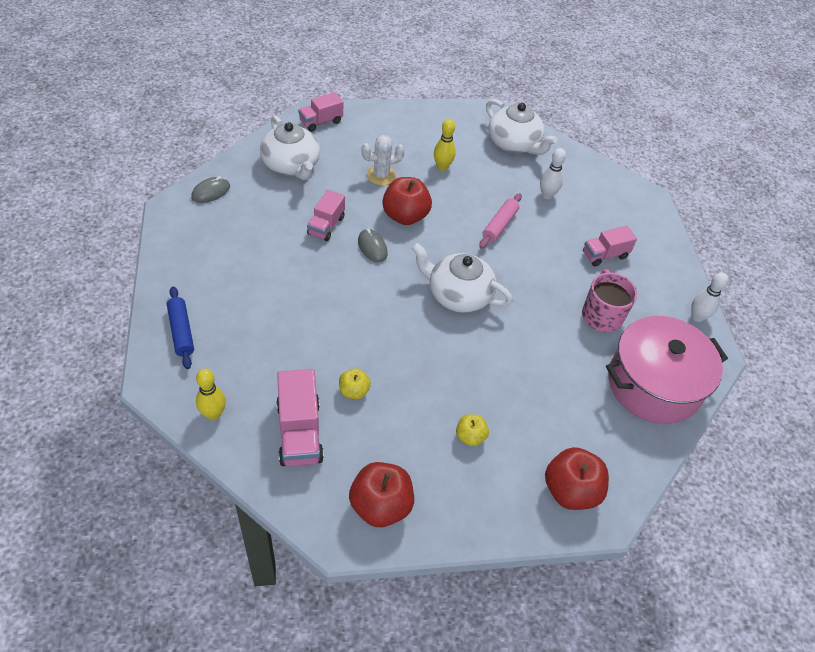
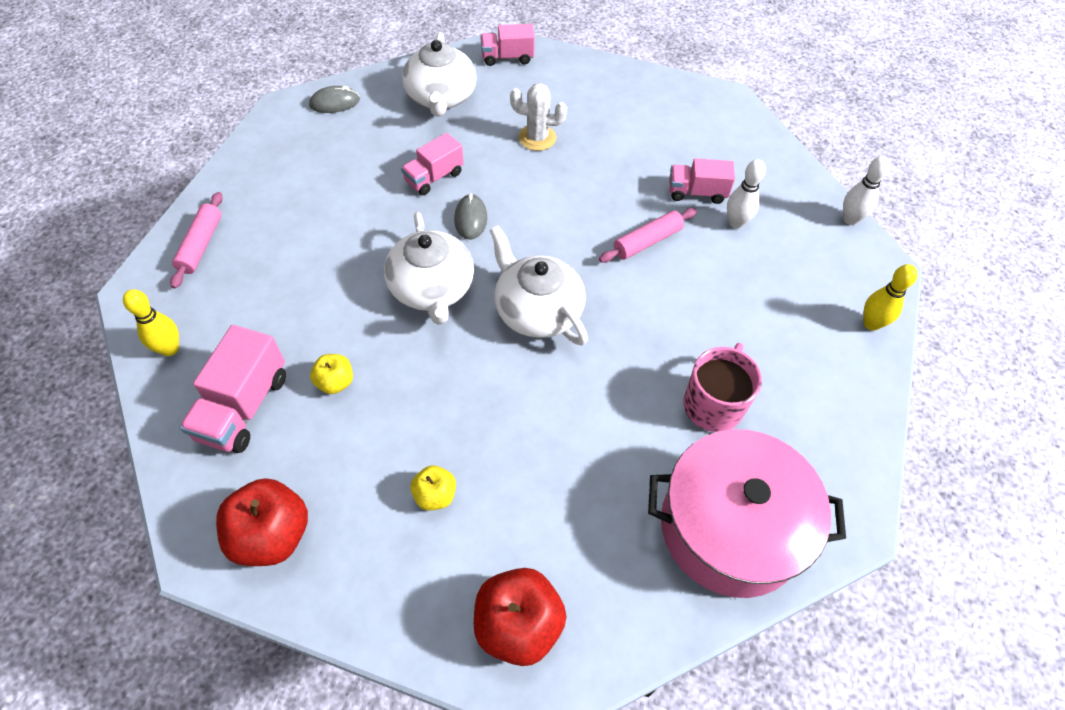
camera: 30 degrees right, 5 degrees up
(181, 331) = (201, 245): blue rolling pin -> pink rolling pin
(405, 216) = (534, 194): red apple -> none
(442, 167) = (619, 148): yellow bowling pin -> yellow bowling pin (871, 324)
(514, 144) = (732, 146): white teapot -> white teapot (432, 289)
(604, 255) = (769, 325): pink truck -> pink truck (696, 192)
(697, 317) = (856, 458): white bowling pin -> white bowling pin (850, 219)

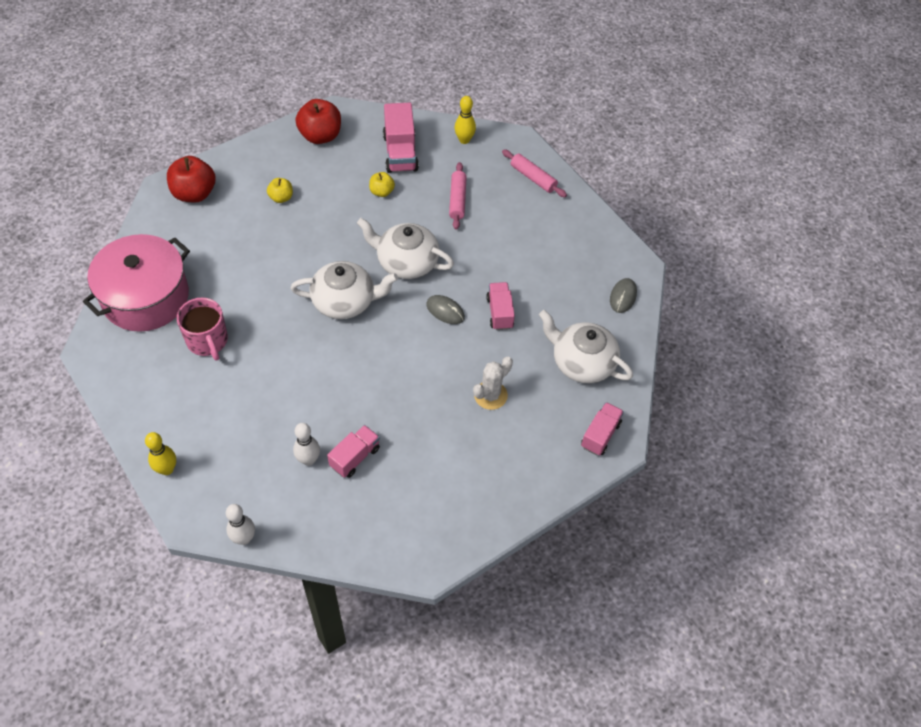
camera: 125 degrees right, 0 degrees up
(244, 407) = (400, 153): pink truck -> pink truck turned 150 degrees counterclockwise
(647, 241) = (341, 394): pink rolling pin -> pink rolling pin (457, 200)

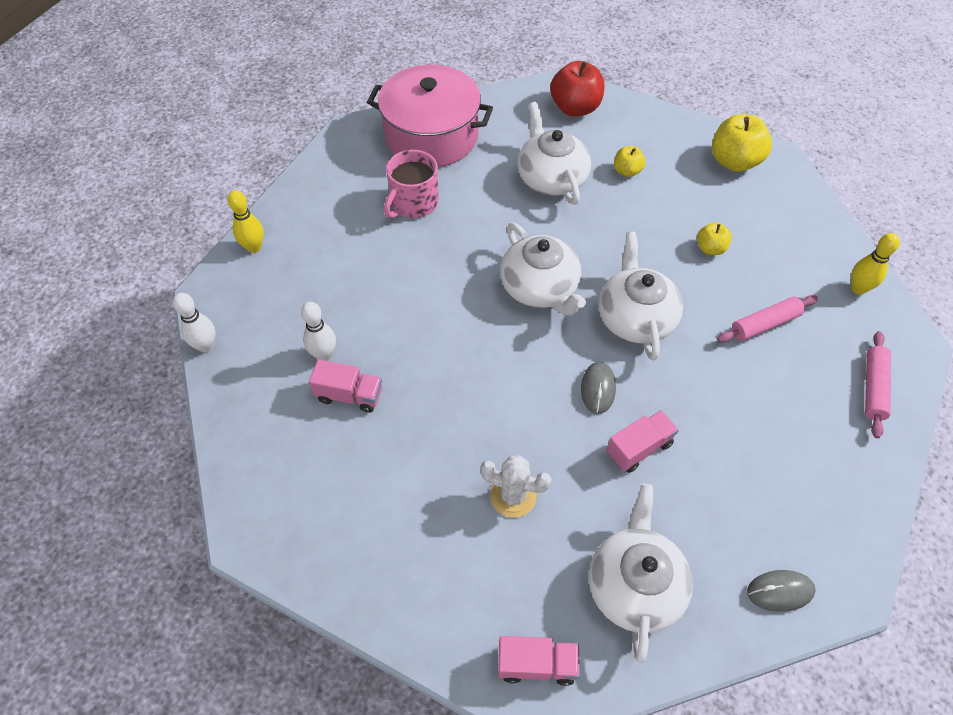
camera: 65 degrees right, 0 degrees up
(251, 244) = (551, 178): none -> white teapot
(320, 136) = (734, 161): red apple -> yellow apple
(400, 153) = (779, 238): pink truck -> none

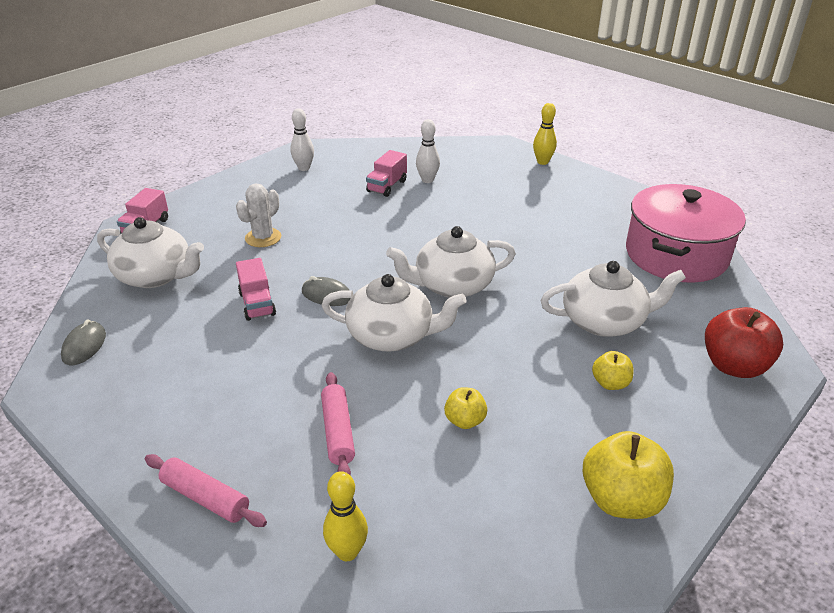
camera: 105 degrees right, 20 degrees down
(206, 346) = (455, 142): white bowling pin -> white bowling pin (304, 168)
(413, 203) = (578, 233): pink mug -> none

